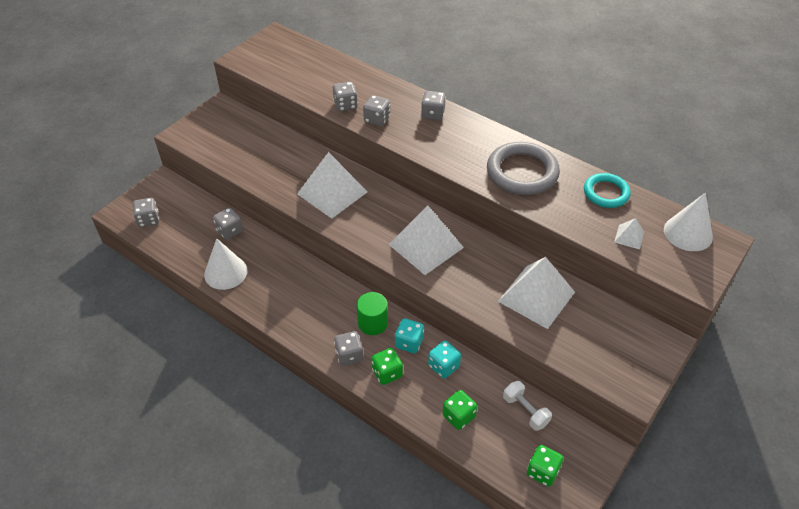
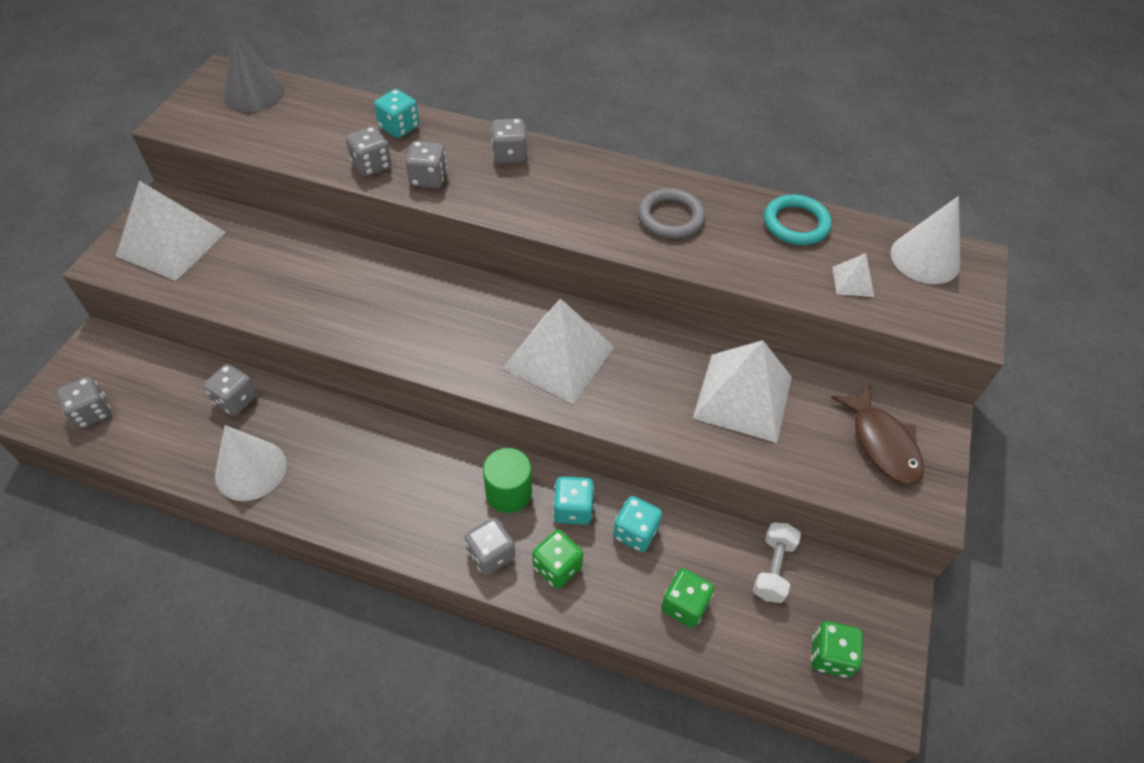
camera: 20 degrees left, 5 degrees up
(290, 49) = (254, 93): none -> grey cone
(332, 192) = (388, 305): white pyramid -> white pyramid (171, 243)
(370, 85) = (399, 127): none -> turquoise dice
(522, 172) = (670, 217): grey ring -> grey ring, size x0.62
(525, 411) = (772, 569): white dumbbell -> white dumbbell turned 75 degrees clockwise
(619, 346) = (882, 443): none -> brown fish

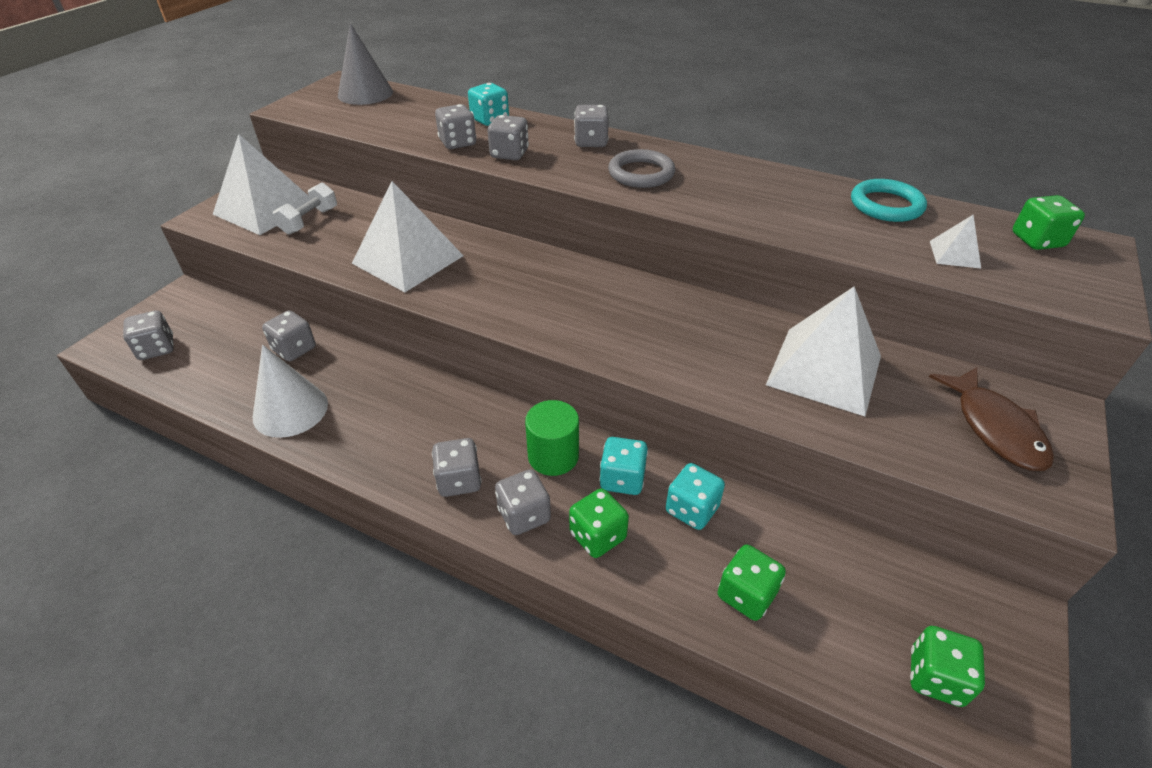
camera: 10 degrees right, 10 degrees down
(427, 527) = (459, 480): none -> grey dice
(559, 357) = (621, 320): white pyramid -> white pyramid (408, 259)
(670, 217) = (750, 193): grey ring -> grey ring (641, 173)
(772, 569) = (857, 566): white dumbbell -> white dumbbell (309, 221)
(925, 258) = (1037, 240): white cone -> green dice

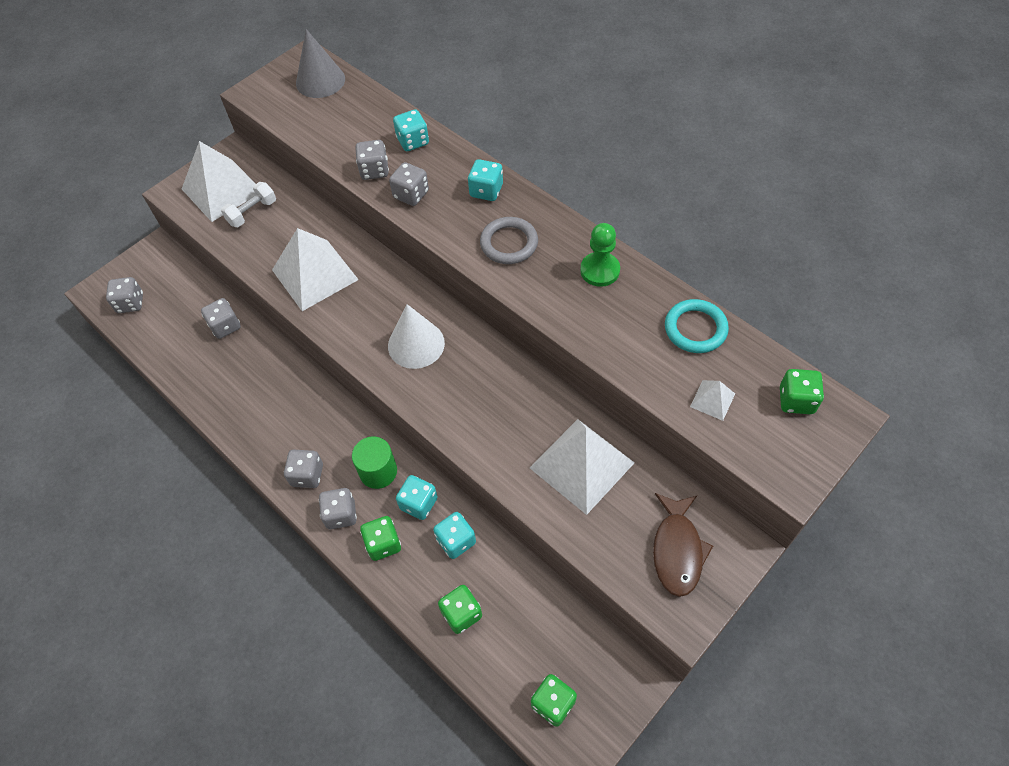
camera: 20 degrees right, 15 degrees up
(290, 410) = (210, 384): white cone -> white cone (416, 344)
(591, 142) = (486, 191): grey dice -> turquoise dice
(752, 179) = (600, 270): none -> green pawn

